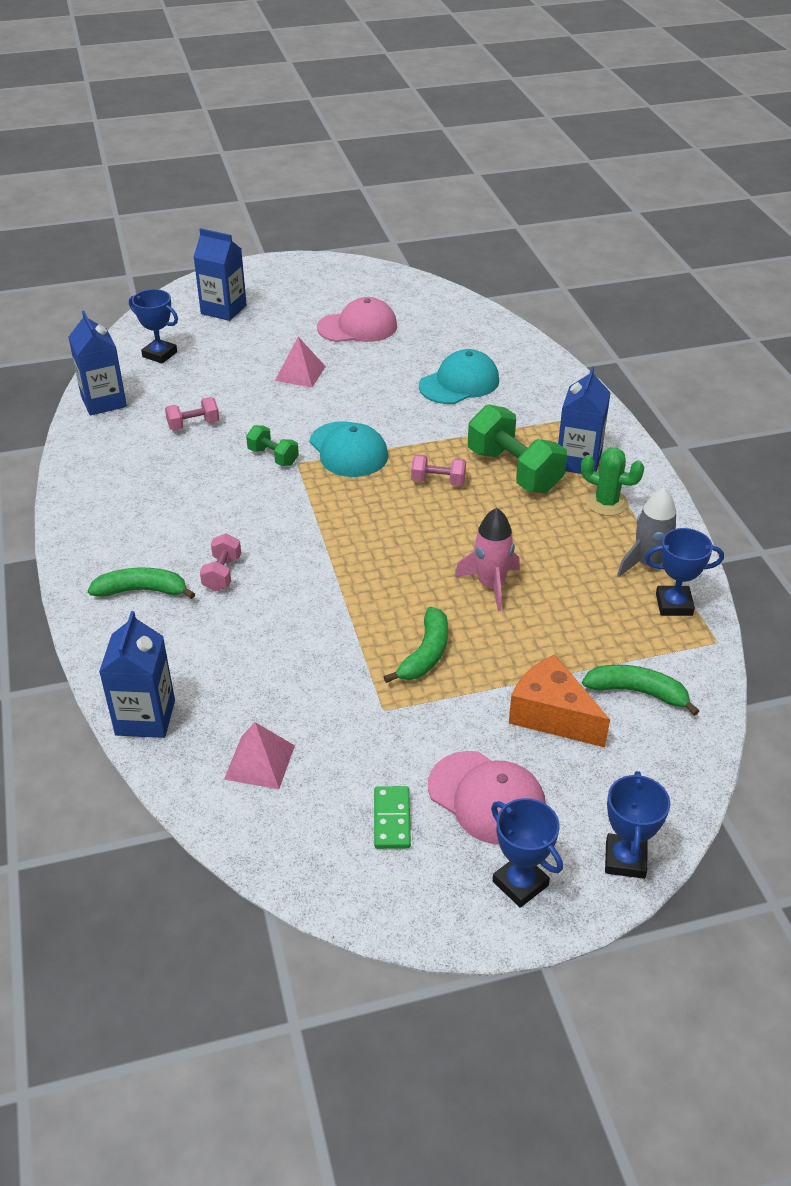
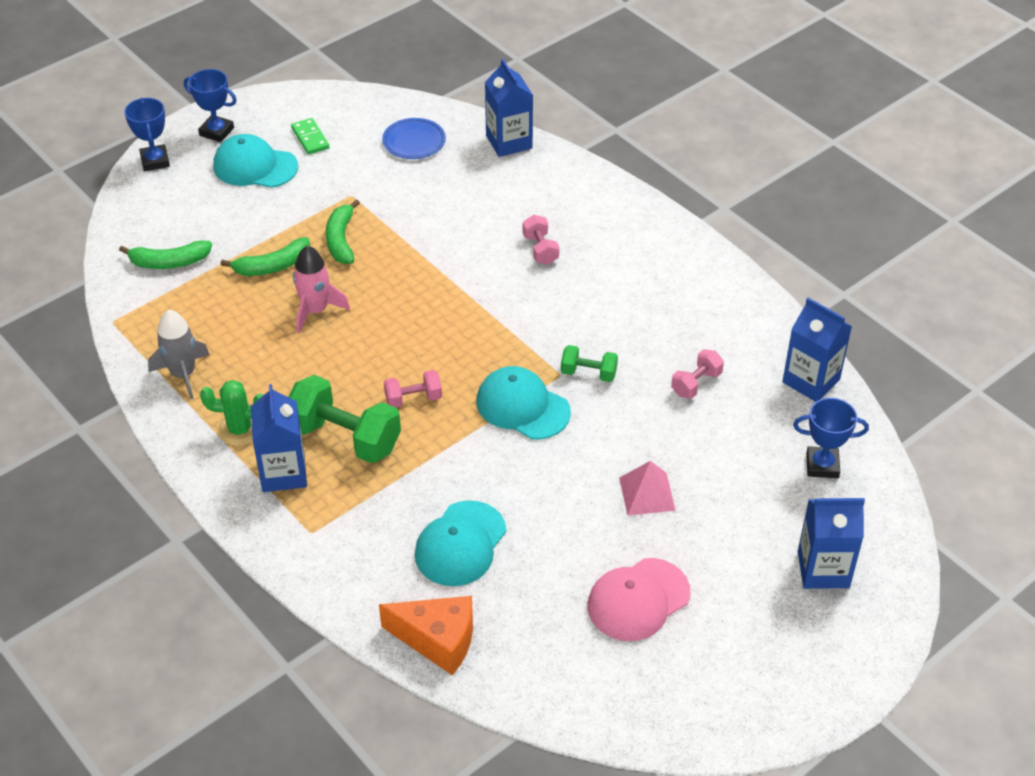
camera: 155 degrees right, 5 degrees up
(142, 590) = (590, 217): green banana -> green banana (272, 266)
(259, 762) = (414, 141): pink pyramid -> blue plate
(487, 798) = (255, 166): pink cap -> turquoise cap
(552, 715) = (229, 227): orange cheese -> orange cheese (438, 640)
(674, 604) = (153, 342): blue trophy -> none

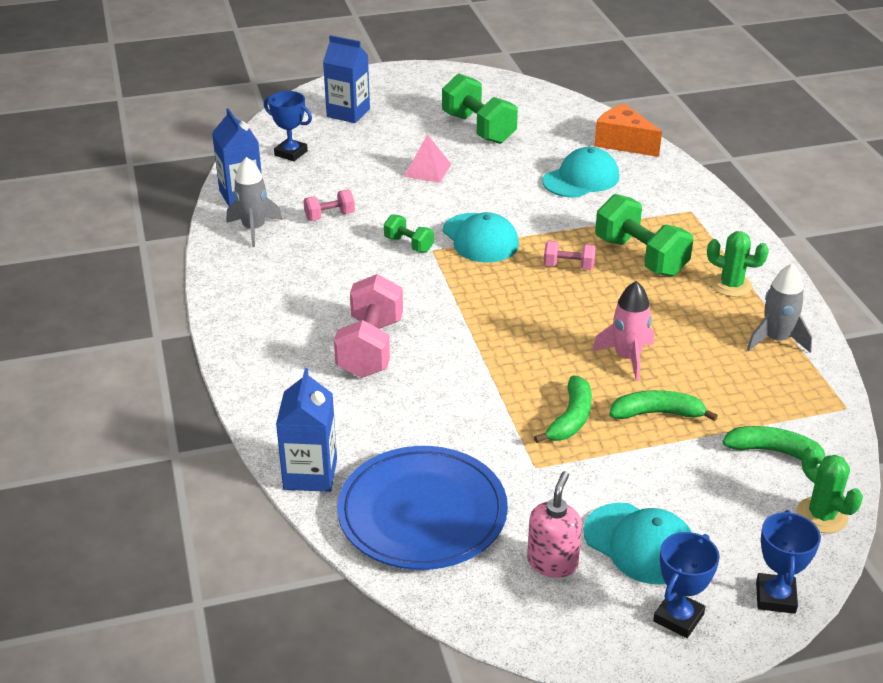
camera: 155 degrees left, 10 degrees down
(127, 223) = (821, 515): none -> green cactus
(216, 131) = (678, 618): blue trophy -> blue trophy turned 75 degrees clockwise
(283, 473) = (701, 248): blue carton -> none
(310, 138) = (552, 562): green domino -> pink soap dispenser
(414, 141) = (422, 513): blue plate -> blue plate, size x1.97
(540, 249) = (370, 348): pink dumbbell -> pink dumbbell, size x1.92
(638, 600) = (478, 128): pink cap -> green dumbbell
(754, 340) = (254, 229): none -> grey rocket

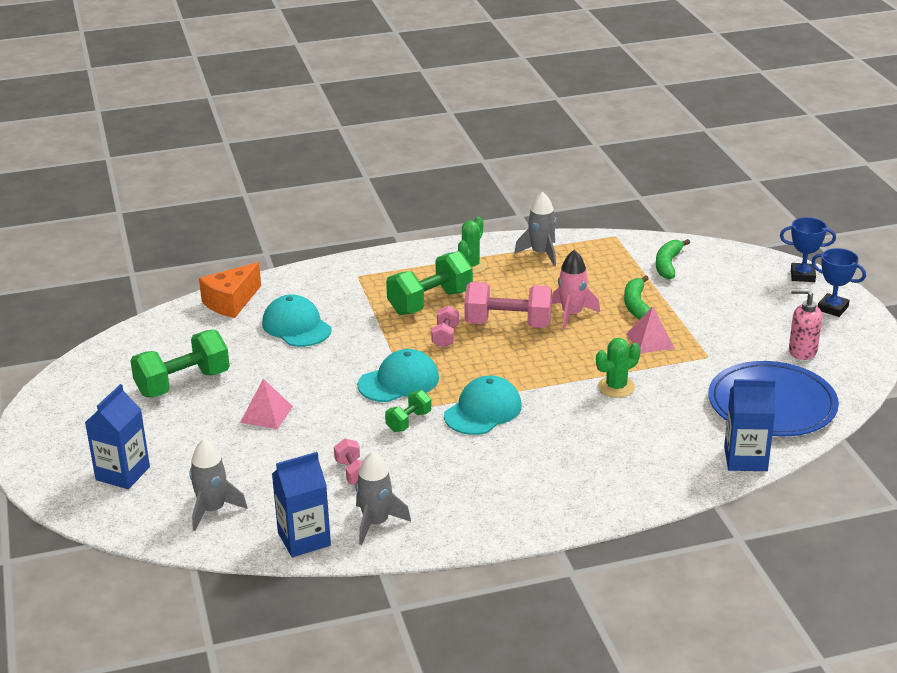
camera: 90 degrees left, 5 degrees down
(291, 153) = (212, 510): blue trophy -> grey rocket
(370, 348) = (575, 437): pink dumbbell -> pink dumbbell (508, 324)
(571, 418) = (650, 340): green banana -> pink pyramid
(640, 544) = (773, 318): turquoise cap -> turquoise cap (483, 411)
(821, 515) = (725, 254): green cactus -> green cactus (616, 387)

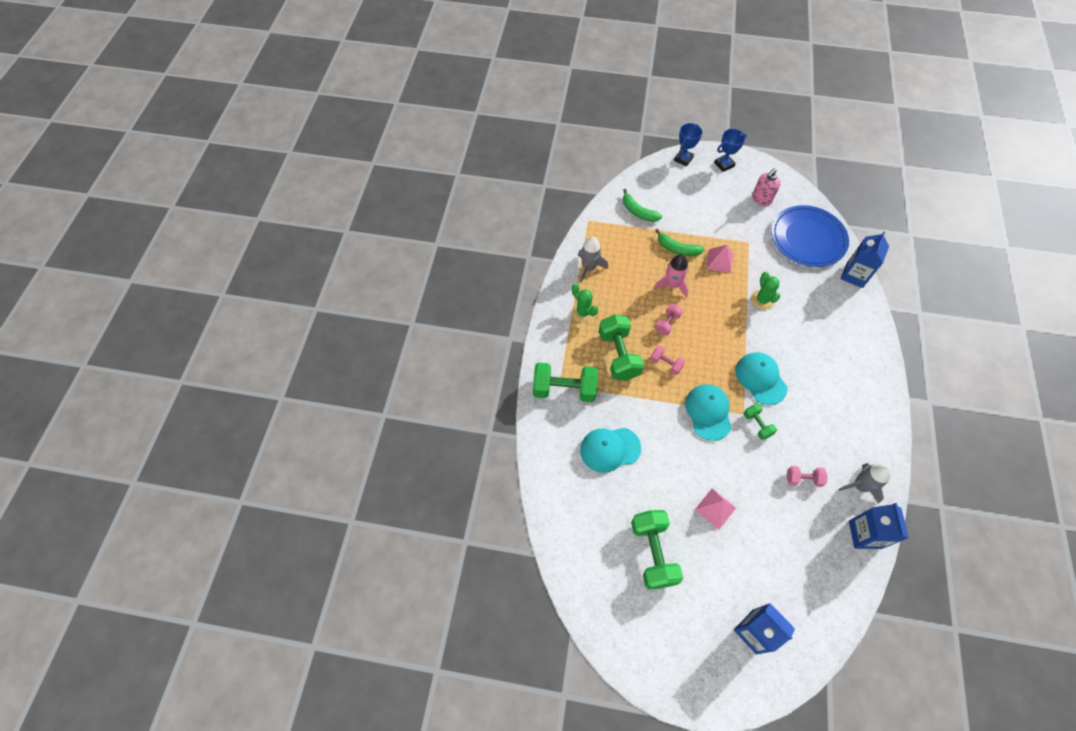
camera: 65 degrees left, 30 degrees up
(212, 510) = (817, 582): grey rocket -> none
(231, 302) = (553, 482): orange cheese -> none
(353, 280) = (564, 389): none -> green dumbbell
(508, 324) = (667, 323): pink dumbbell -> pink dumbbell, size x0.52

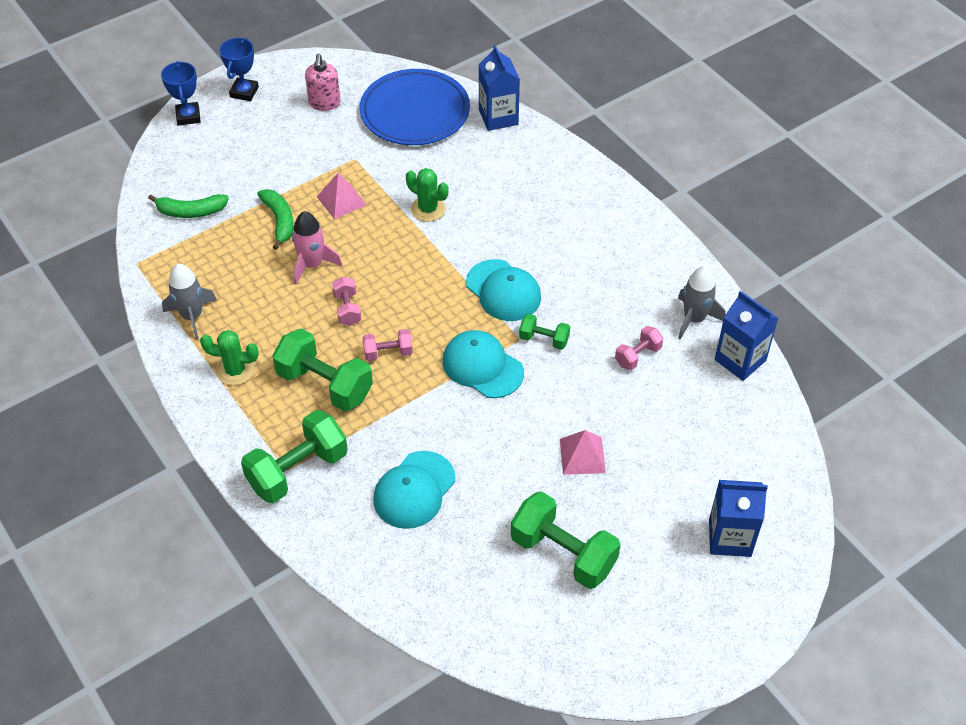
camera: 45 degrees left, 10 degrees down
(677, 249) = (279, 221): green banana -> green banana turned 90 degrees counterclockwise
(760, 379) = (503, 291): turquoise cap -> turquoise cap turned 150 degrees counterclockwise

